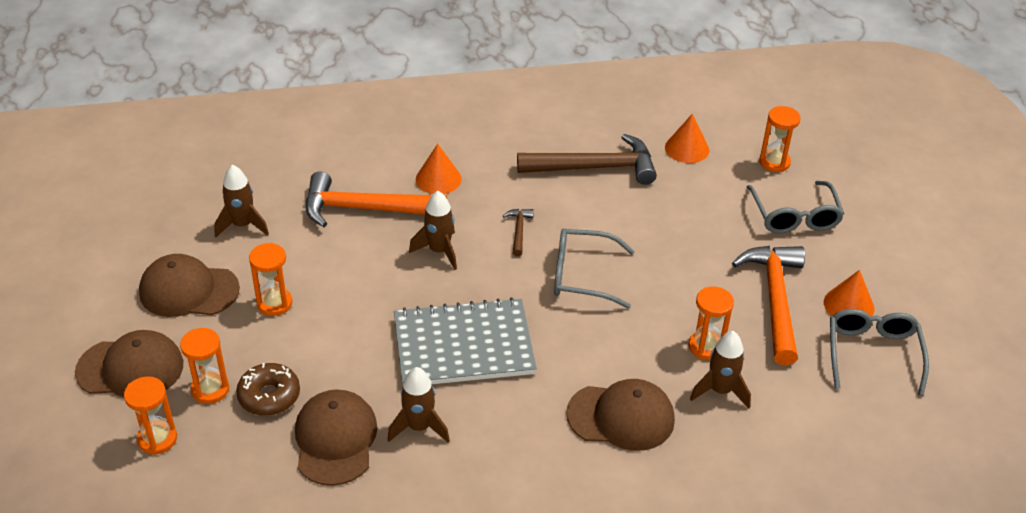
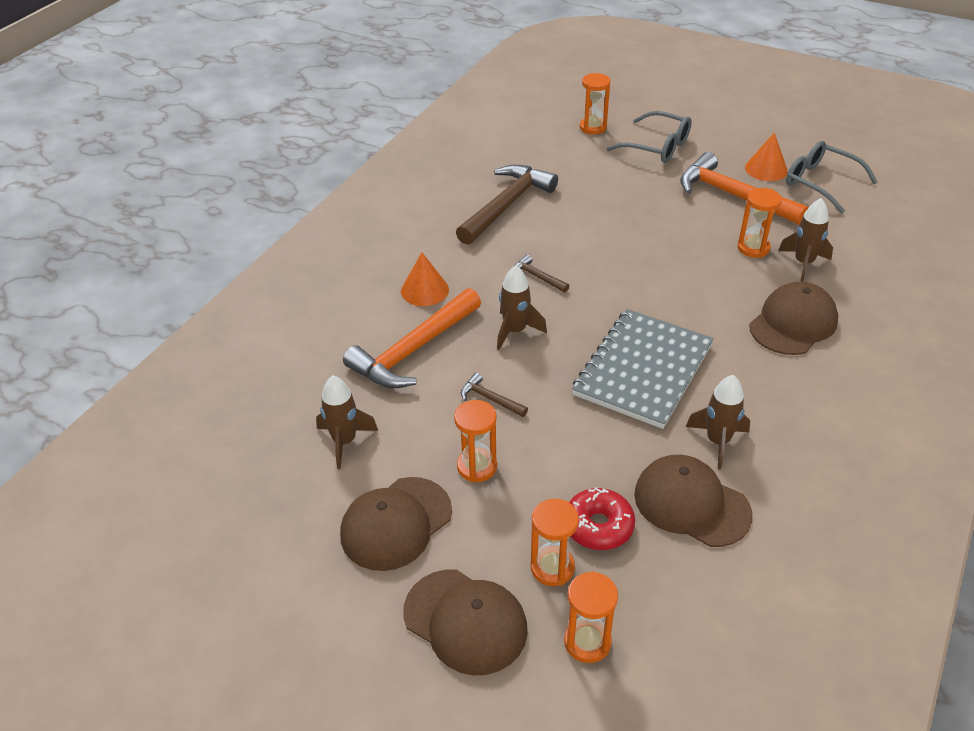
camera: 50 degrees left, 0 degrees up
(130, 368) = (465, 621): brown cap -> brown cap turned 90 degrees clockwise
(269, 396) = (598, 526): brown donut -> red donut
(350, 275) = (490, 399): none -> brown hammer
(582, 276) = (622, 269): grey glasses -> none
(687, 148) = (535, 155): orange cone -> none

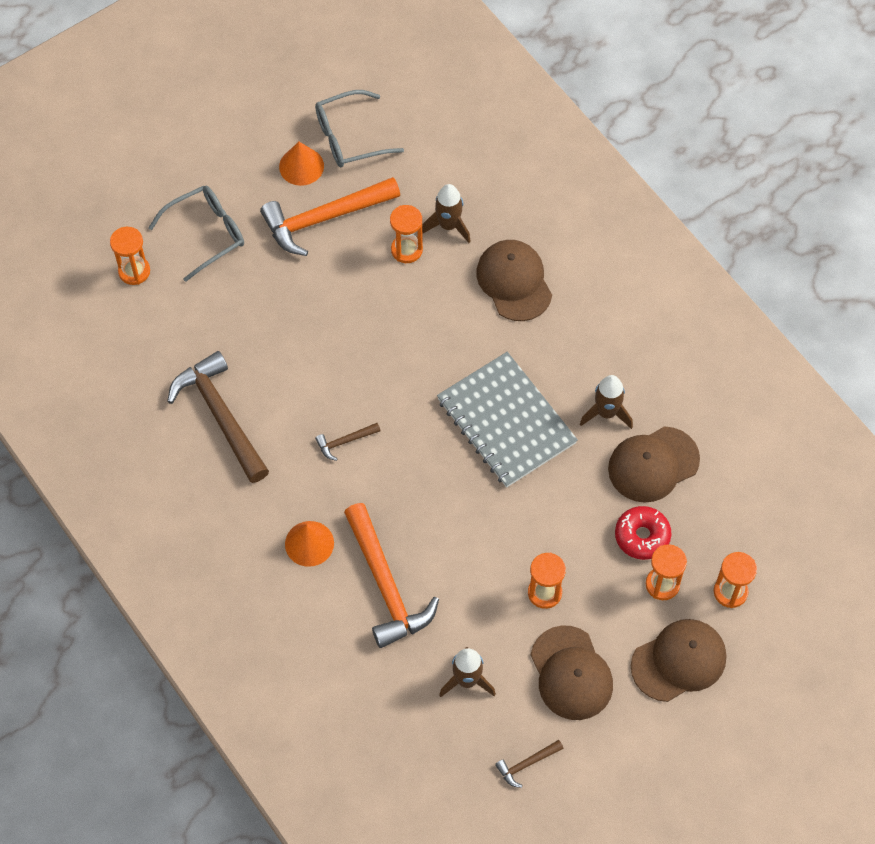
camera: 65 degrees left, 20 degrees up
(490, 399) = (477, 550): brown hammer -> brown hammer (527, 764)
(515, 331) = (407, 494): brown rocket -> none

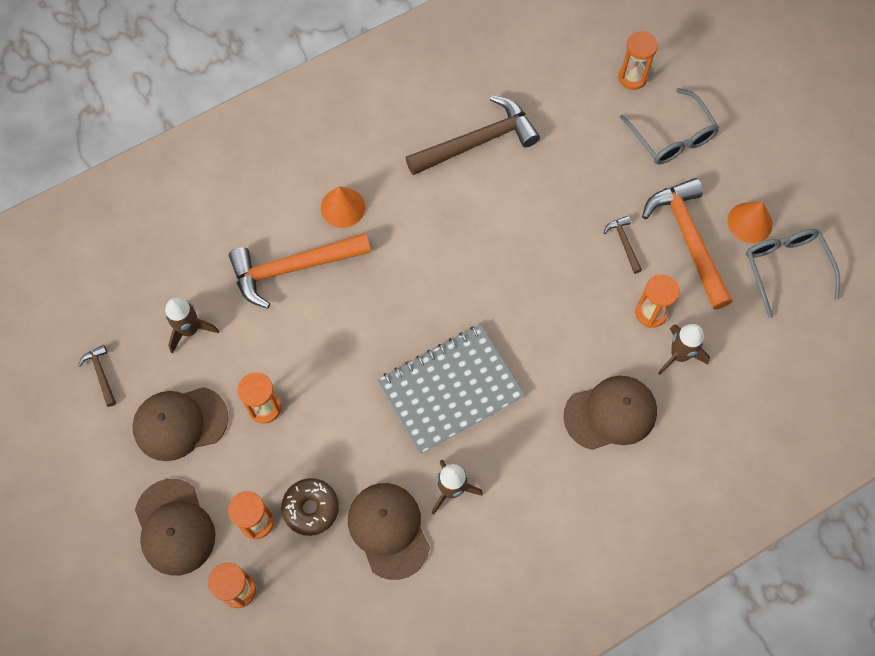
camera: 95 degrees right, 5 degrees up
(345, 441) = (442, 243): brown hammer -> brown hammer (624, 243)
(642, 536) = (311, 508): red donut -> brown donut

